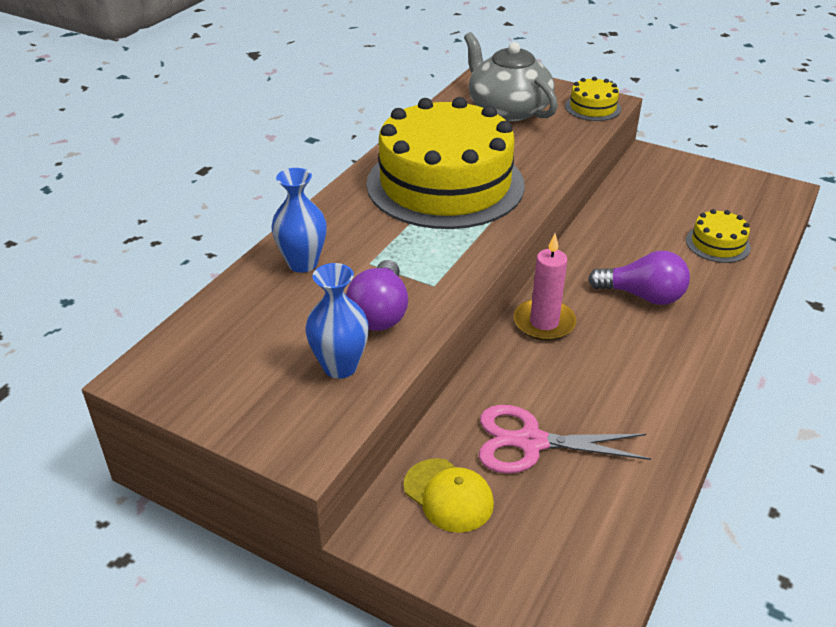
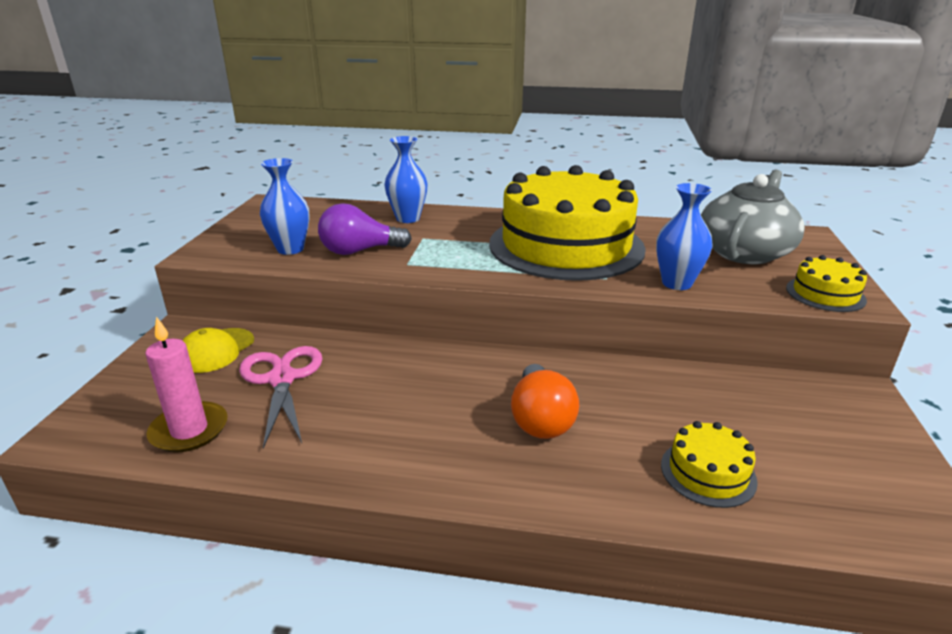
camera: 70 degrees right, 10 degrees down
(544, 323) = (453, 362): pink candle -> pink candle (189, 430)
(549, 156) = (676, 283): none -> blue vase
(642, 296) = (540, 419): purple light bulb -> orange light bulb

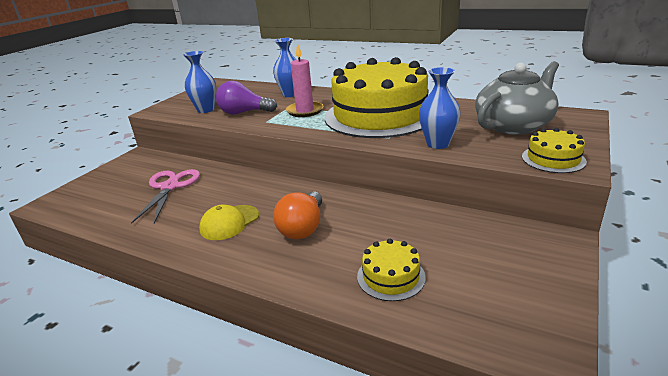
camera: 20 degrees right, 0 degrees up
(189, 430) = (104, 209): pink candle -> pink candle (305, 111)
(216, 350) = (147, 168): yellow cap -> yellow cap (229, 222)

